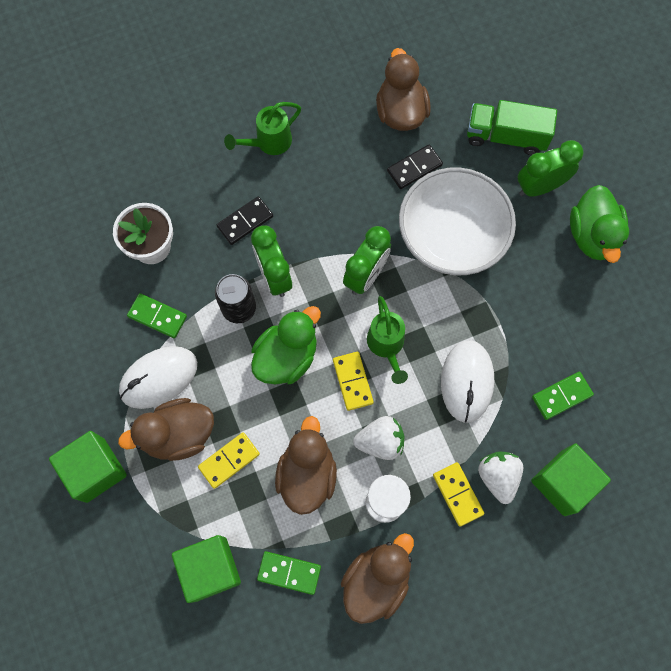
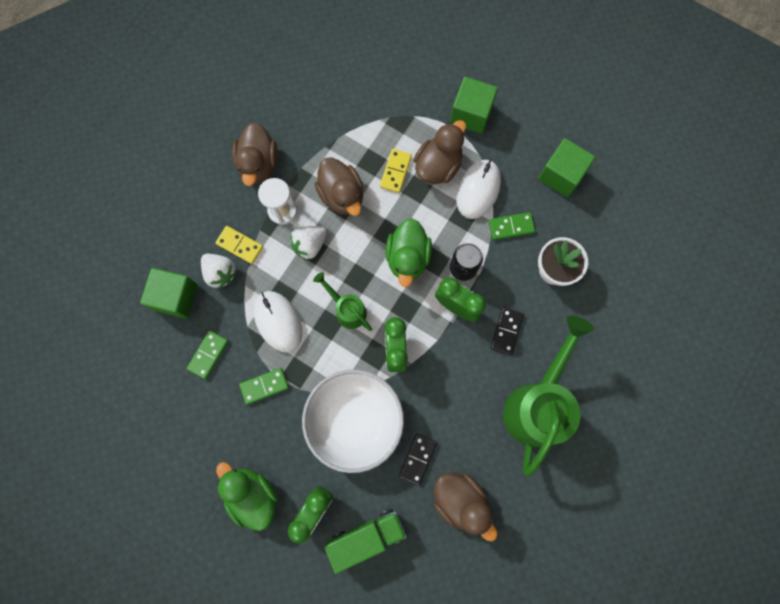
camera: 145 degrees right, 5 degrees up
(210, 569) = (360, 107): green cube -> green cube (561, 175)
(269, 142) = (537, 404): green watering can -> green watering can, size x1.99
(289, 573) = (313, 135): green domino -> green domino (264, 386)
(353, 381) = (353, 271): yellow domino -> none

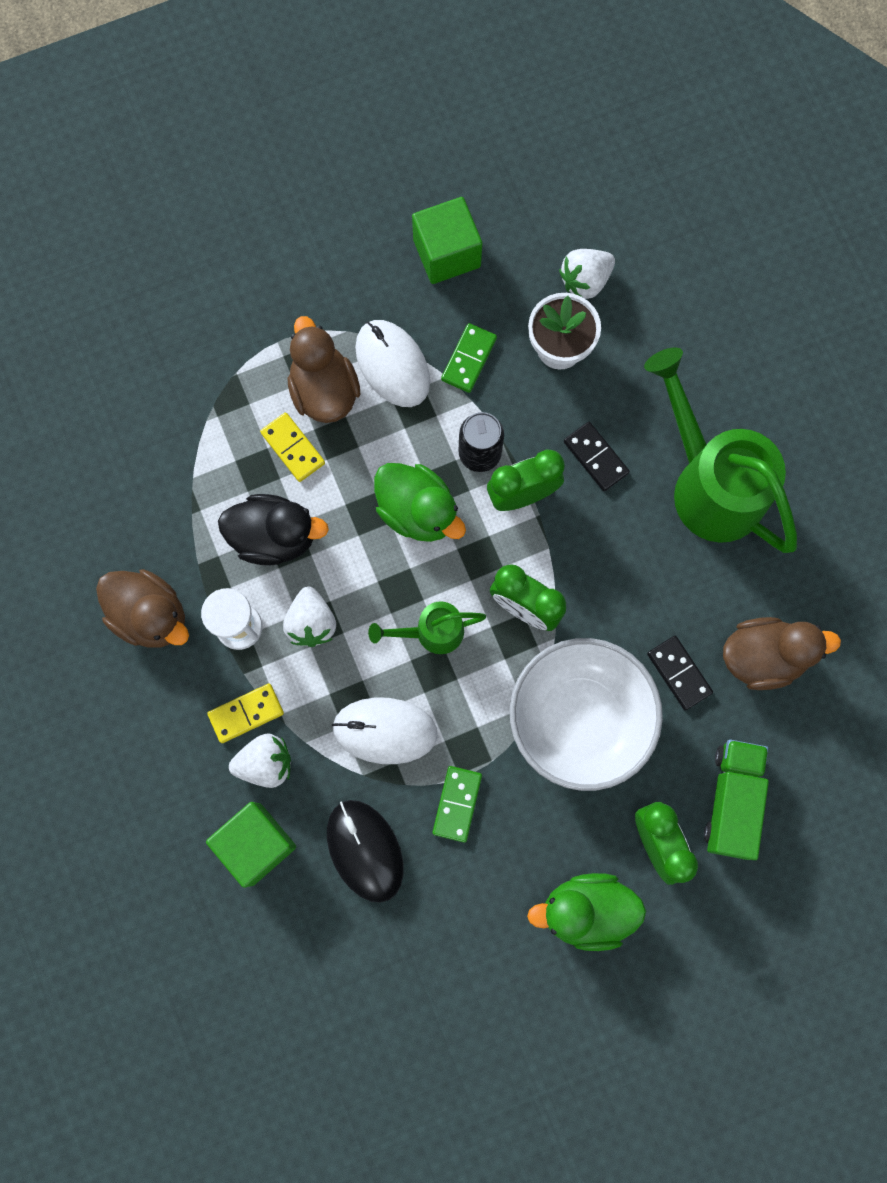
camera: 55 degrees left, 0 degrees up
(208, 354) = (364, 850): green domino -> black mouse
(342, 195) = (274, 537): brown duck -> black duck
(471, 114) = (285, 302): green cube -> none
(602, 257) = (585, 281): none -> white strawberry

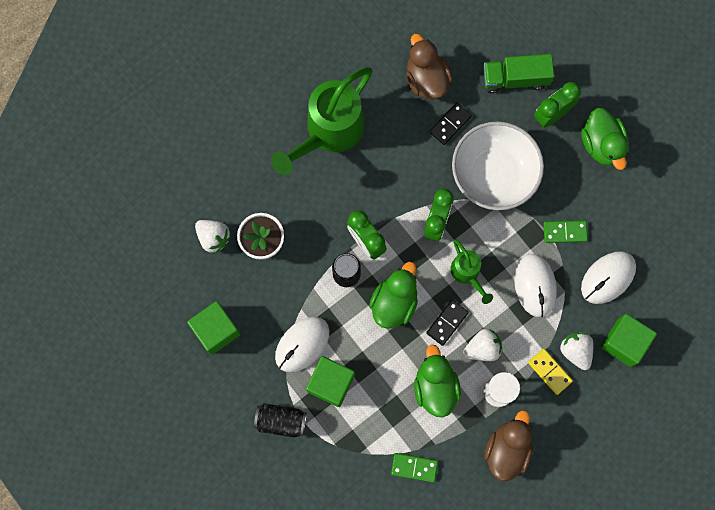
camera: 105 degrees left, 0 degrees up
(274, 537) = (435, 387): black duck -> green duck
(291, 309) = (281, 421): none -> black can
(293, 448) = (374, 392): yellow domino -> none
(324, 390) = (331, 383): brown duck -> green cube
(364, 850) = (608, 278): black mouse -> white mouse
(469, 359) = (286, 297): green domino -> green domino (414, 467)
(595, 457) = (330, 203): black domino -> black domino (447, 323)

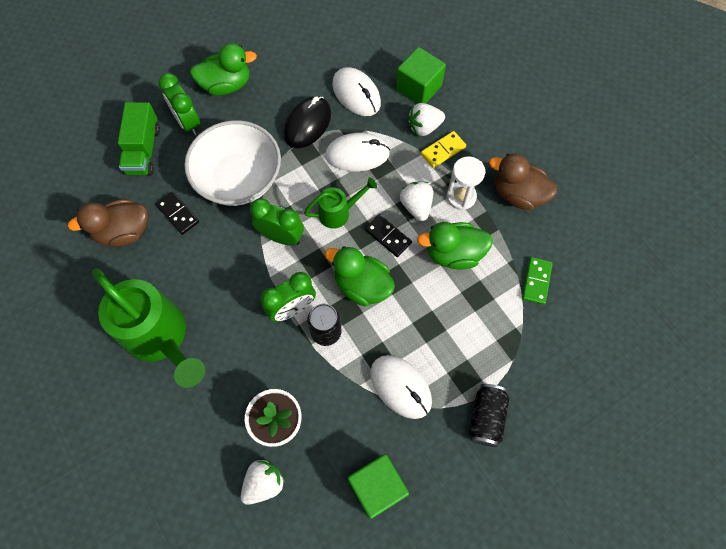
camera: 85 degrees left, 10 degrees down
(331, 383) = (445, 359): green cube -> none
(565, 232) = (307, 124): green domino -> black mouse

